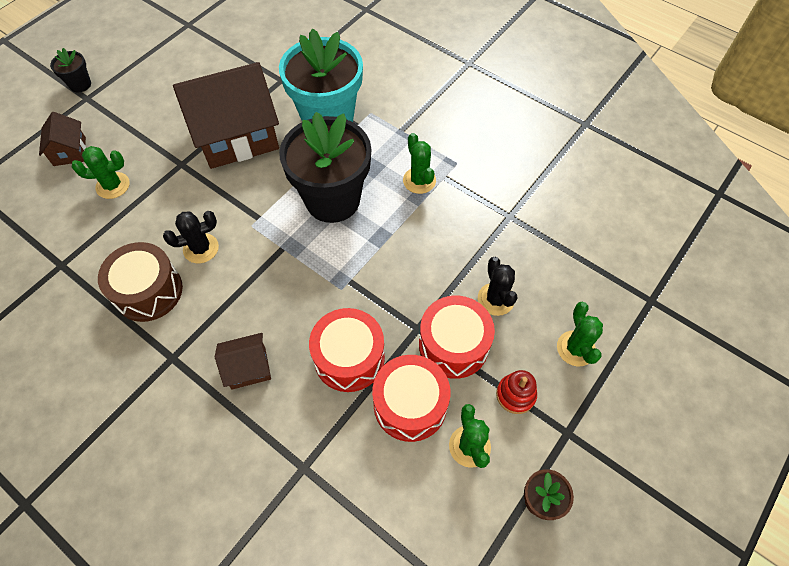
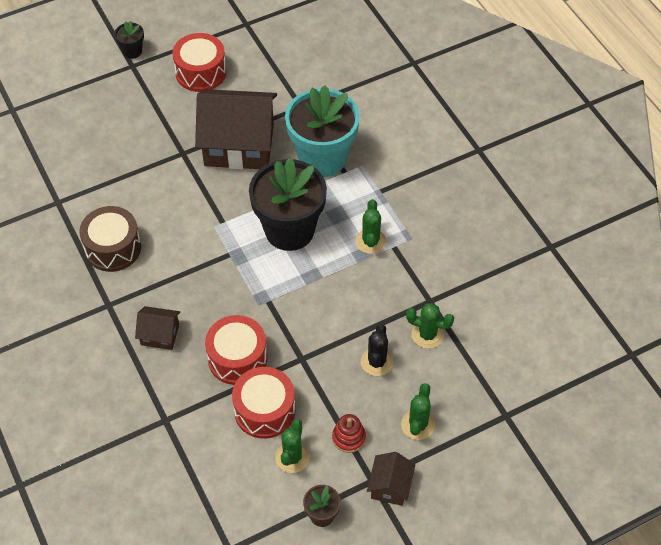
camera: 25 degrees right, 5 degrees down
(69, 151) = (100, 109): brown house -> brown house (390, 486)
(113, 185) = (122, 152): green cactus -> green cactus (427, 335)
(201, 248) = (166, 230): black cactus -> none
(453, 345) = (322, 382): red drum -> red drum (201, 72)

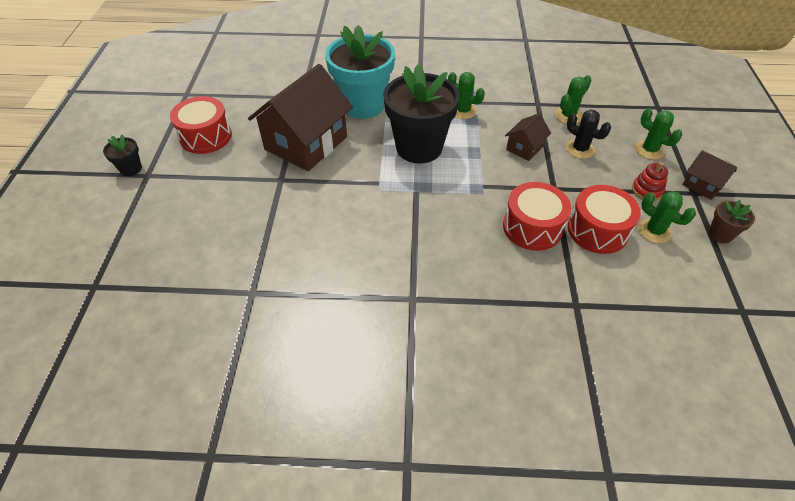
camera: 60 degrees left, 5 degrees down
(113, 248) = (346, 269): brown drum -> none
(160, 335) = (474, 271): brown house -> brown house (524, 148)

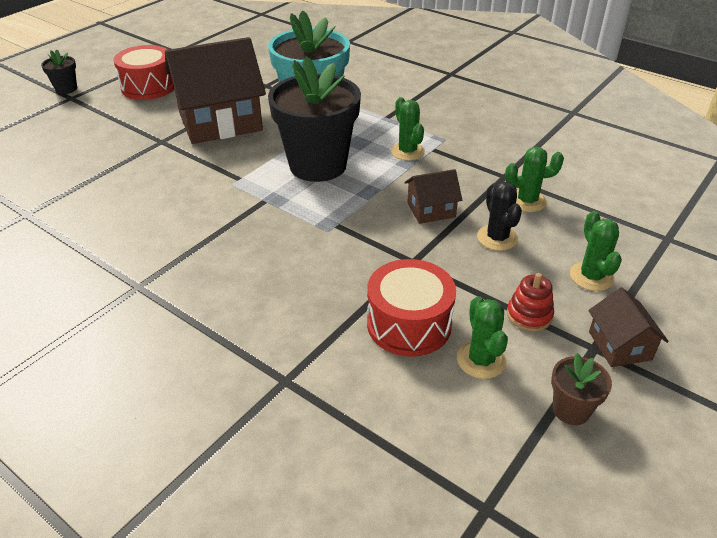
camera: 35 degrees right, 10 degrees down
(532, 227) = (338, 285): red drum -> none

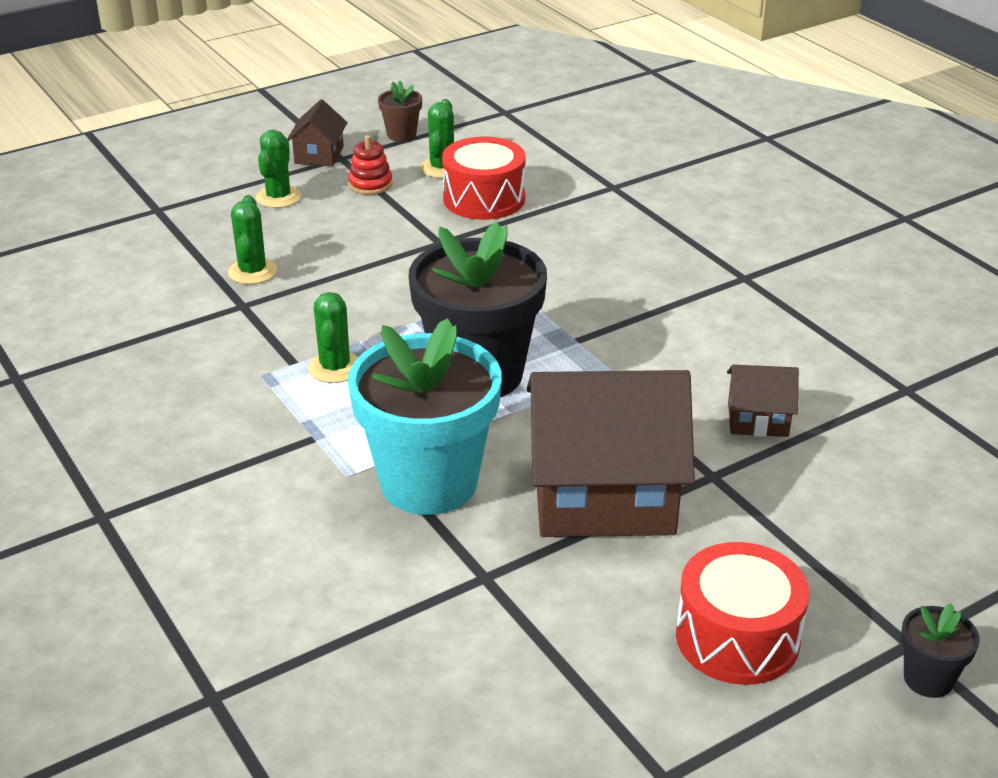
camera: 160 degrees left, 5 degrees down
(431, 210) = (375, 285): brown house -> brown house (757, 419)
(497, 238) = (331, 244): black cactus -> none
(527, 201) = (252, 272): green cactus -> green cactus turned 75 degrees clockwise

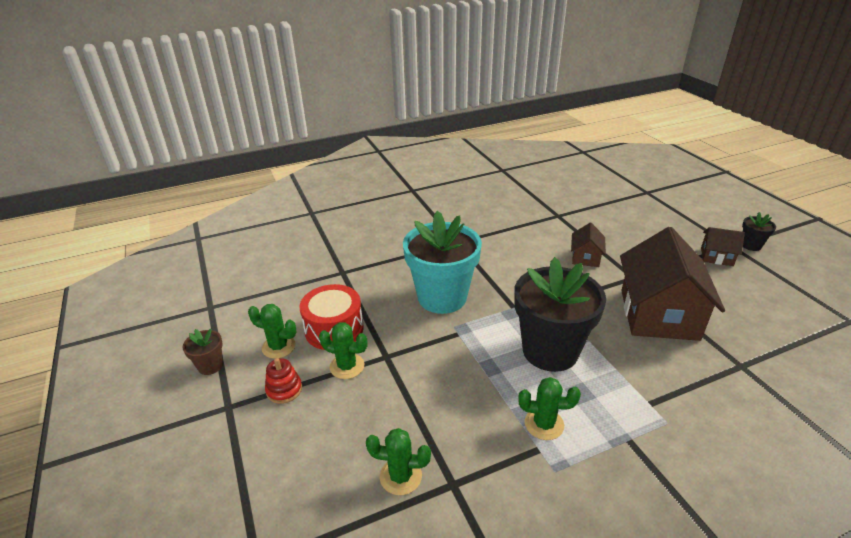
camera: 80 degrees left, 0 degrees up
(278, 197) = (278, 454): green cactus -> green cactus (347, 366)
(319, 155) = (214, 422): brown house -> brown house (716, 256)
(429, 483) = (665, 382): turquoise flower pot -> turquoise flower pot (442, 297)
(737, 637) = (749, 287): red drum -> none

